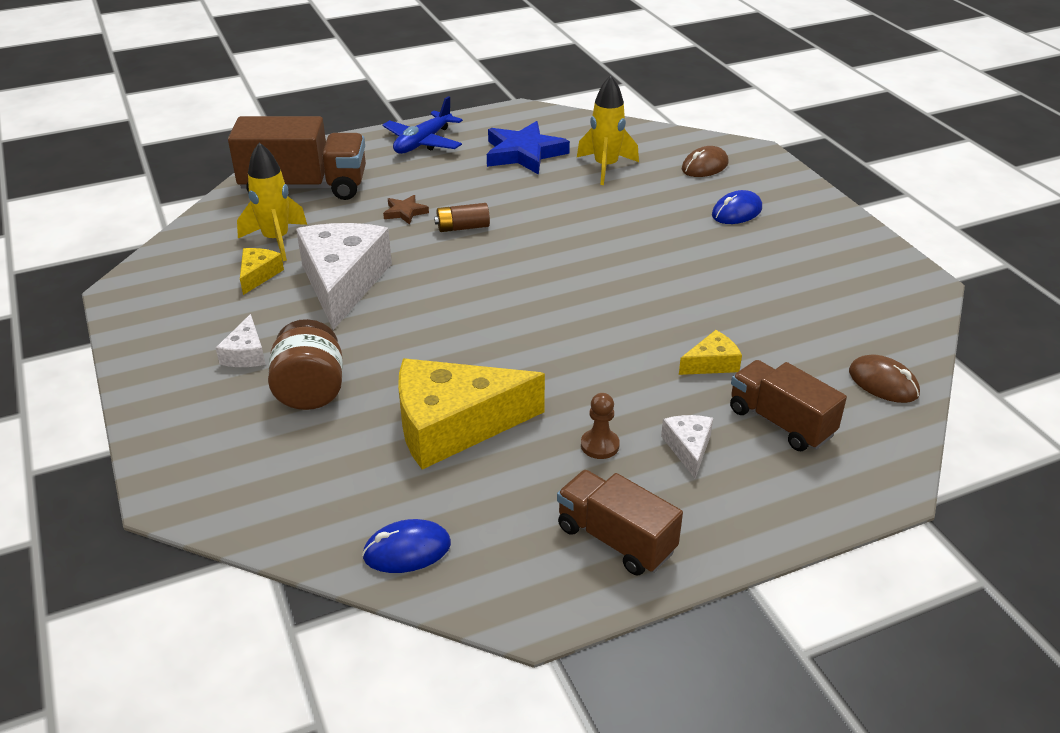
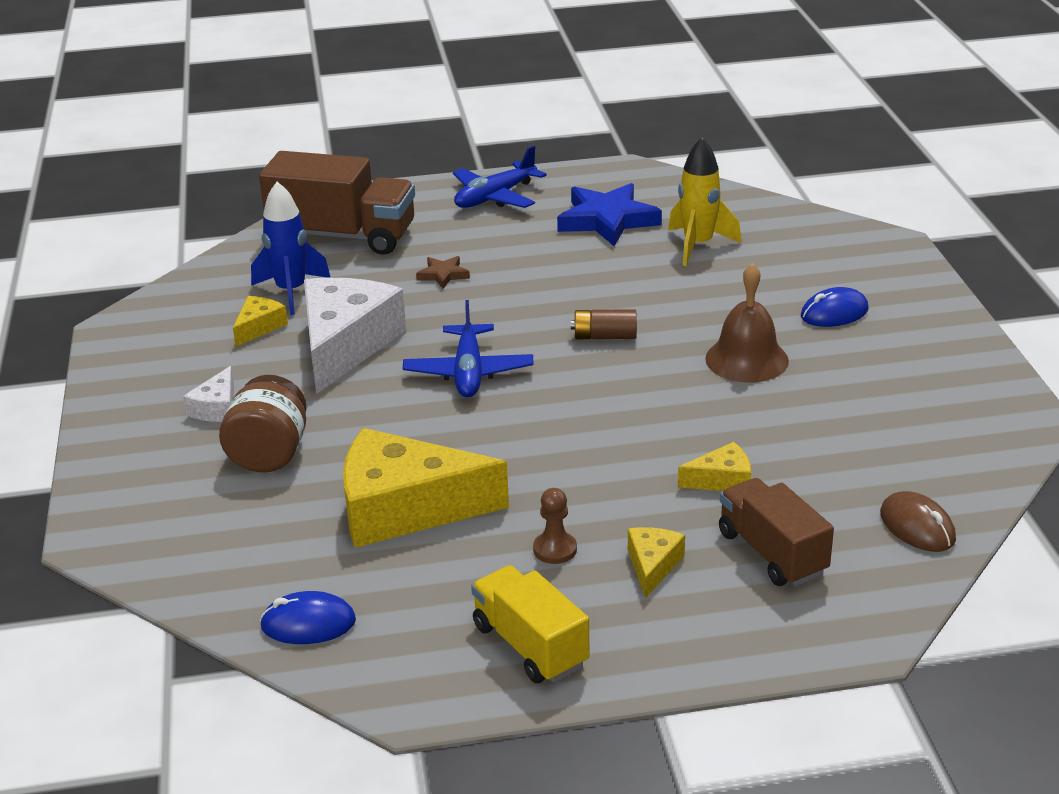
camera: 15 degrees right, 5 degrees down
(276, 240) = (291, 292): yellow rocket -> blue rocket
(460, 295) = (468, 372): none -> blue plane
(463, 227) = (501, 298): brown battery -> brown battery (604, 336)
(616, 539) = (530, 646): brown truck -> yellow truck
(686, 257) = (746, 359): none -> brown bell
(688, 448) = (652, 566): white cheese -> yellow cheese
(704, 166) = (820, 255): brown mouse -> none

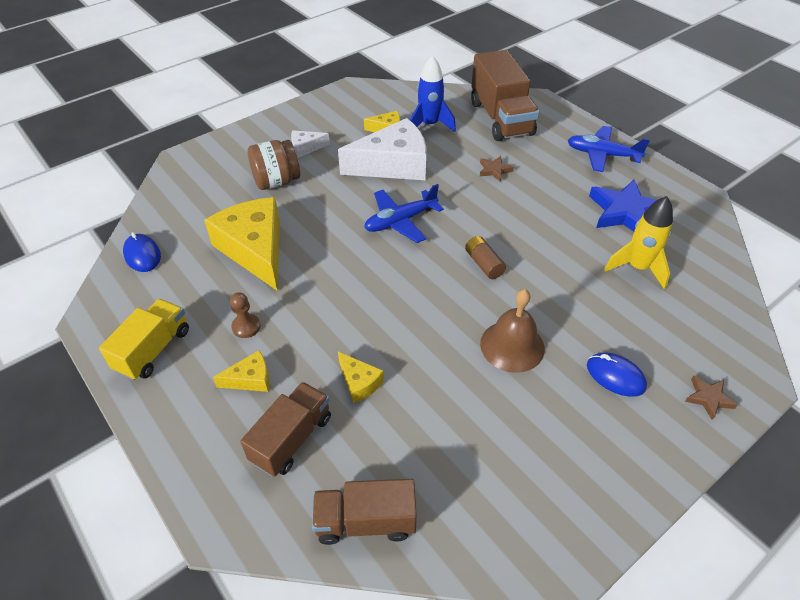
camera: 60 degrees right, 15 degrees up
(896, 274) = (708, 398): none -> brown star
(917, 527) = (365, 521): brown mouse -> brown truck

